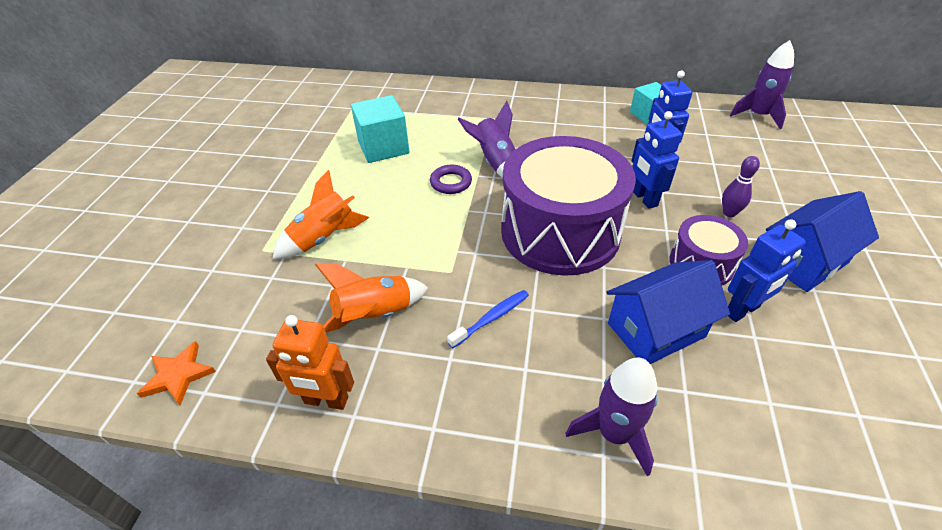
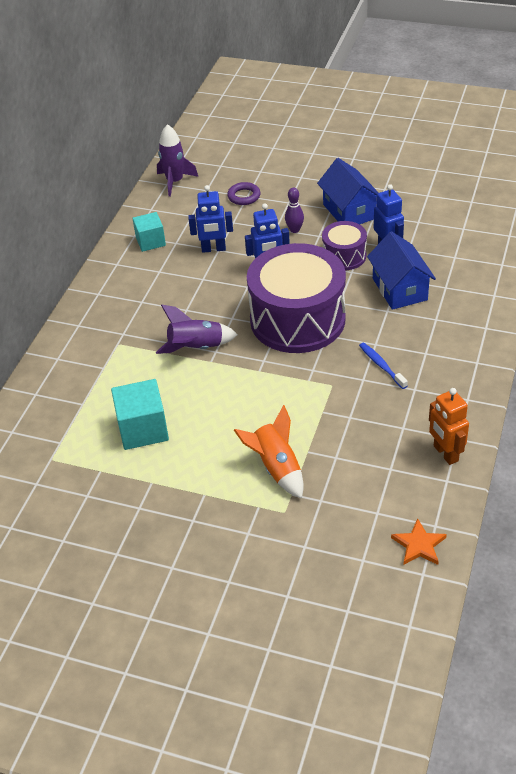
camera: 80 degrees left, 0 degrees up
(326, 400) = (445, 453): orange robot -> orange robot turned 135 degrees clockwise
(375, 315) = (372, 430): orange rocket -> none
(451, 182) = (217, 380): purple ring -> purple ring (244, 196)
(614, 434) = (472, 321): purple rocket -> none

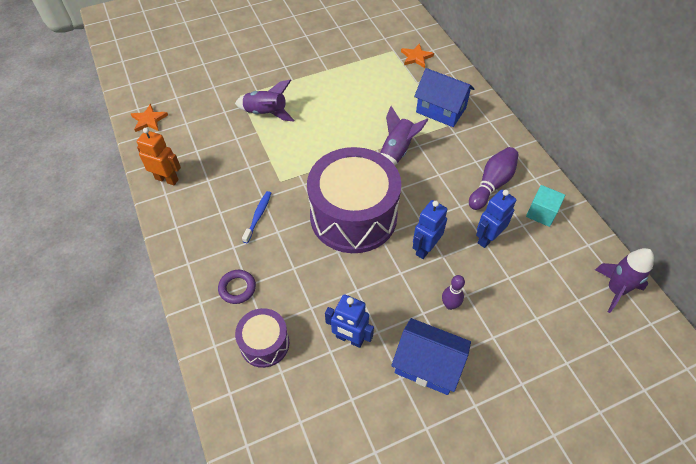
camera: 135 degrees right, 10 degrees up
(41, 433) = (416, 57): none -> orange star
(143, 429) = (365, 89): turquoise cube -> none
(155, 278) = (492, 184): none -> purple bowling pin
(244, 196) = (538, 315): purple ring -> purple ring (237, 288)
(276, 467) = (266, 113): orange rocket -> purple rocket
(344, 256) = (379, 303): purple drum -> purple drum (264, 343)
(381, 365) = (258, 216): blue toothbrush -> blue toothbrush turned 90 degrees counterclockwise
(399, 289) = (301, 297): blue house -> blue house (441, 110)

